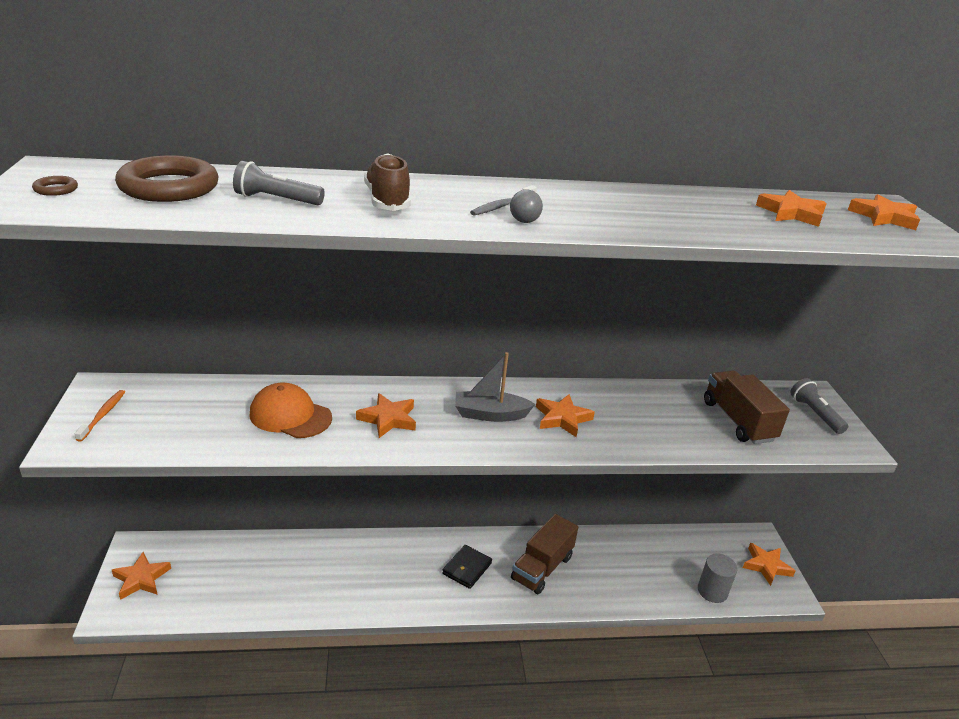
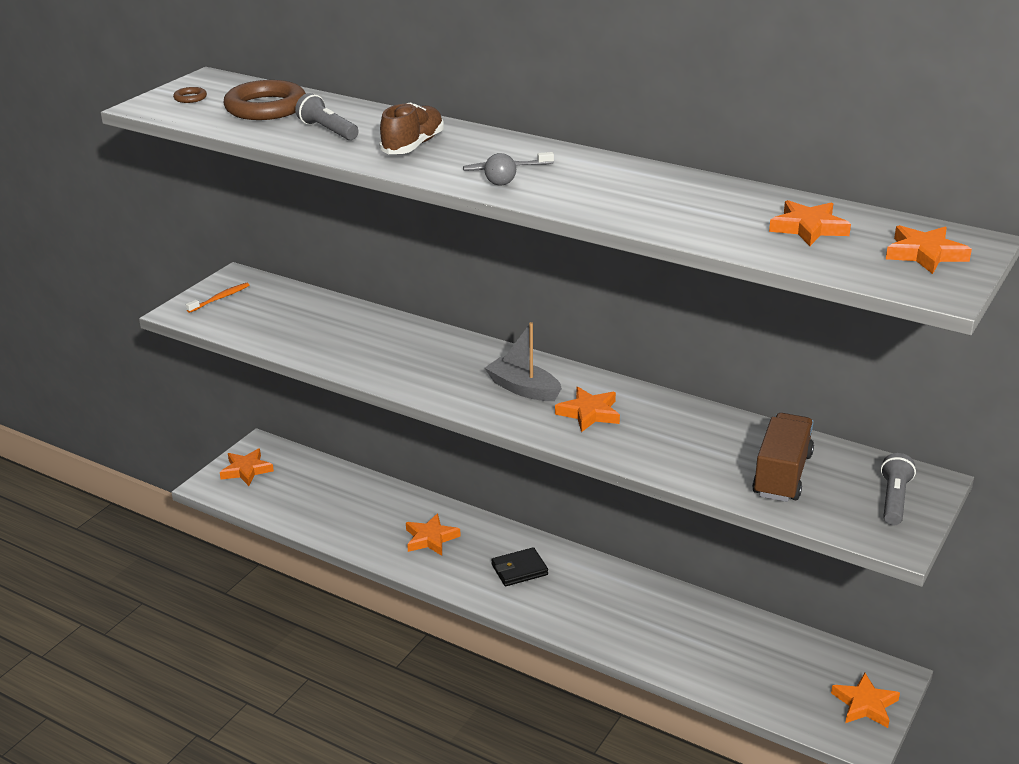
camera: 40 degrees right, 0 degrees up
(290, 416) = (352, 338): orange cap -> none
(388, 419) = (428, 365): orange star -> orange star (430, 538)
(542, 568) = (595, 599): brown truck -> none
(712, 591) = (764, 696): grey cylinder -> none

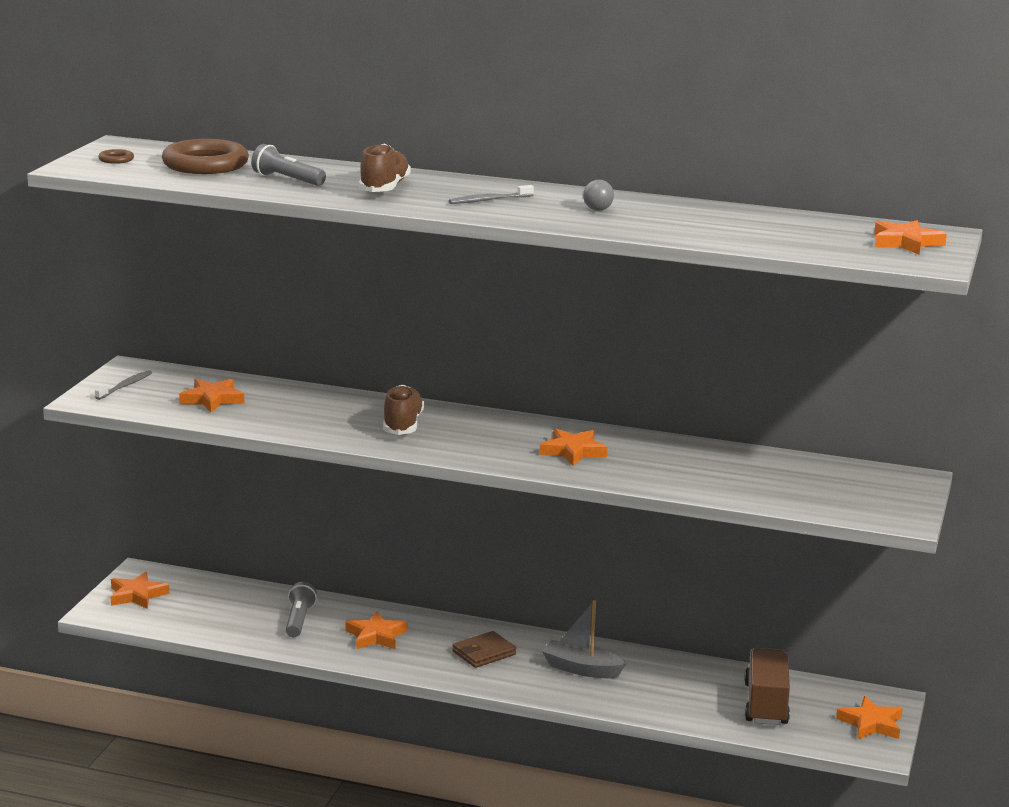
camera: 15 degrees left, 10 degrees down
(220, 298) = (125, 386): orange toothbrush -> grey toothbrush
(442, 365) = (402, 425): none -> brown shoe
(500, 184) = (493, 212): grey ball -> grey ball (597, 210)
(519, 570) = (484, 653): black wallet -> brown wallet
(523, 389) = (497, 438): grey boat -> grey boat (581, 669)
(782, 475) = (779, 483): brown truck -> brown truck (765, 704)
(808, 228) = (796, 230): orange star -> orange star (212, 399)
(894, 500) = (889, 492): grey flashlight -> grey flashlight (299, 620)

